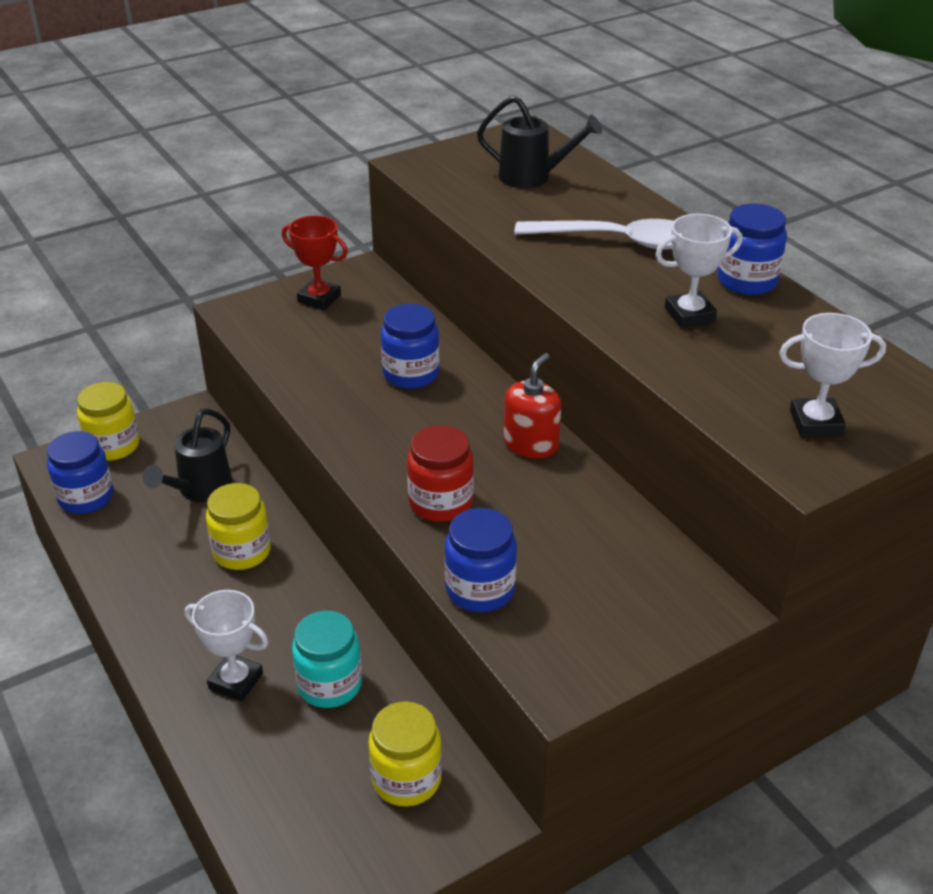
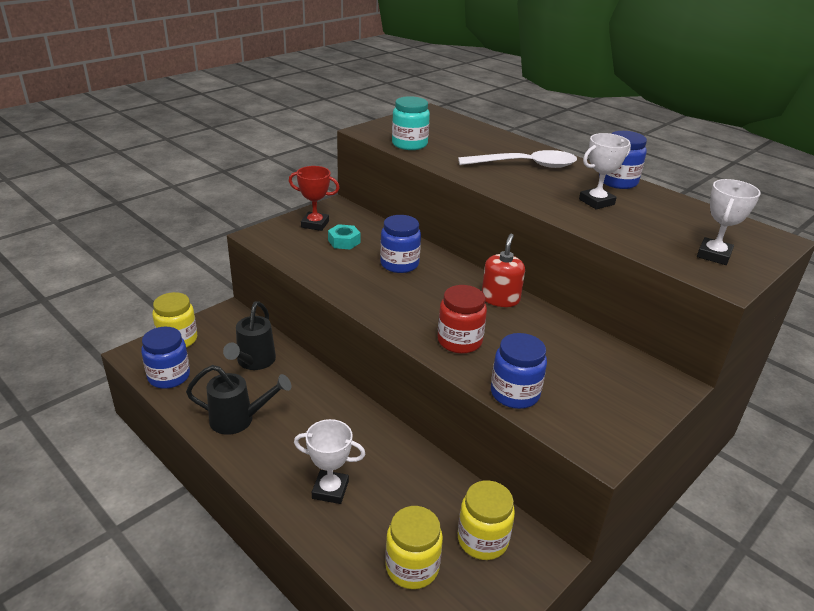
camera: 15 degrees left, 5 degrees down
(242, 552) = (300, 399): yellow jar -> yellow jar (412, 567)
(329, 685) = (400, 482): turquoise jar -> turquoise jar (409, 144)
(348, 330) = (344, 241): none -> turquoise nut
(532, 177) = (450, 134): black watering can -> black watering can (238, 419)
(815, 423) = (714, 255): white trophy -> white trophy turned 45 degrees counterclockwise

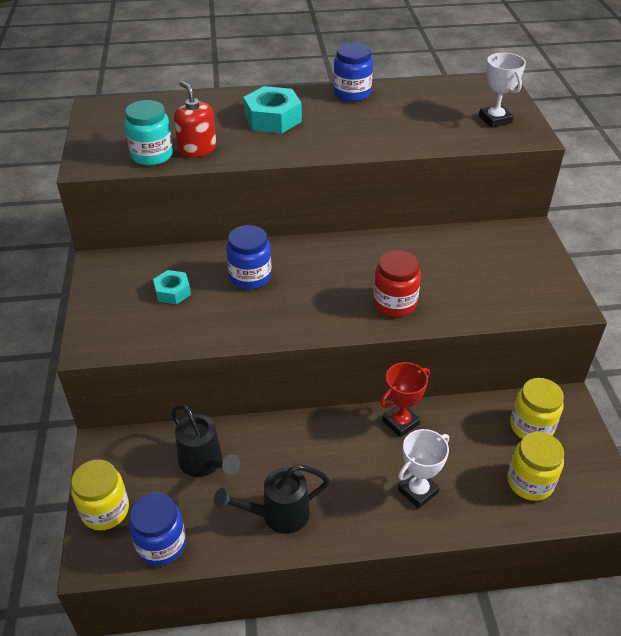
camera: 50 degrees left, 10 degrees up
(238, 419) = (278, 515): black watering can -> black watering can turned 150 degrees counterclockwise
(315, 224) = (117, 295): red trophy -> red trophy (400, 422)
(500, 299) = (360, 249): red soap dispenser -> red soap dispenser (197, 149)
(514, 394) = (481, 311): blue jar -> none
(525, 165) = (273, 119): white spoon -> turquoise nut
(596, 202) = (372, 121): white trophy -> none

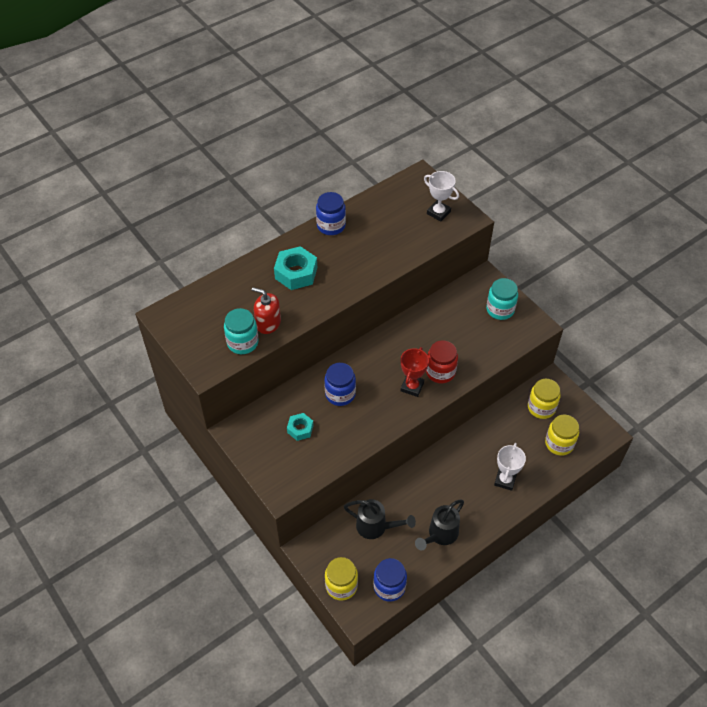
camera: 30 degrees left, 10 degrees up
(400, 422) = (469, 442): red trophy -> red trophy (412, 387)
(527, 269) = (500, 309): none -> turquoise jar

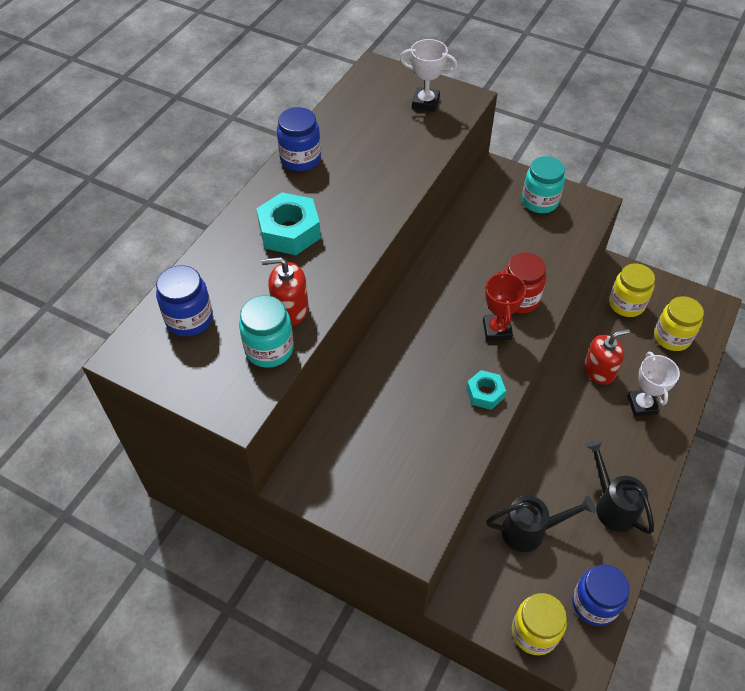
camera: 25 degrees left, 0 degrees up
(300, 429) = (388, 441): turquoise nut -> turquoise nut (485, 393)
(340, 394) = (413, 374): blue jar -> blue jar (189, 319)
(440, 535) = (612, 505): black watering can -> black watering can turned 135 degrees clockwise
(490, 445) = (599, 370): none -> red soap dispenser

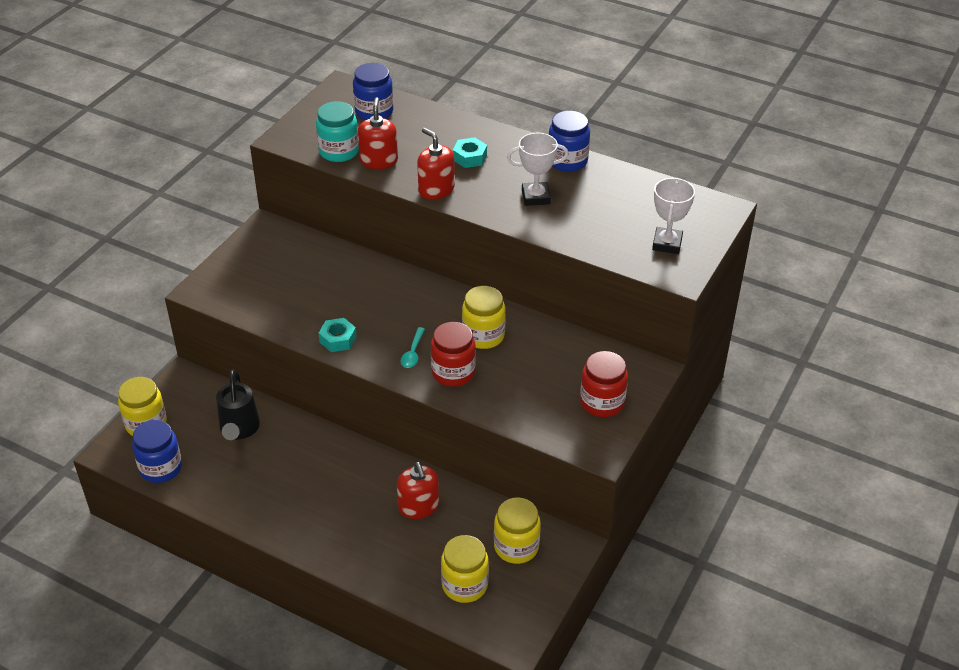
camera: 90 degrees right, 10 degrees down
(289, 231) = (469, 157): turquoise nut -> turquoise nut, size x0.59
(346, 258) = (436, 189): none -> red soap dispenser
(468, 277) = (483, 335): none -> yellow jar
(497, 330) = (413, 353): red trophy -> turquoise spoon
(539, 201) = (602, 402): turquoise jar -> red jar
(612, 505) = (254, 495): black watering can -> none
(642, 405) = (370, 539): white trophy -> white trophy (535, 197)

